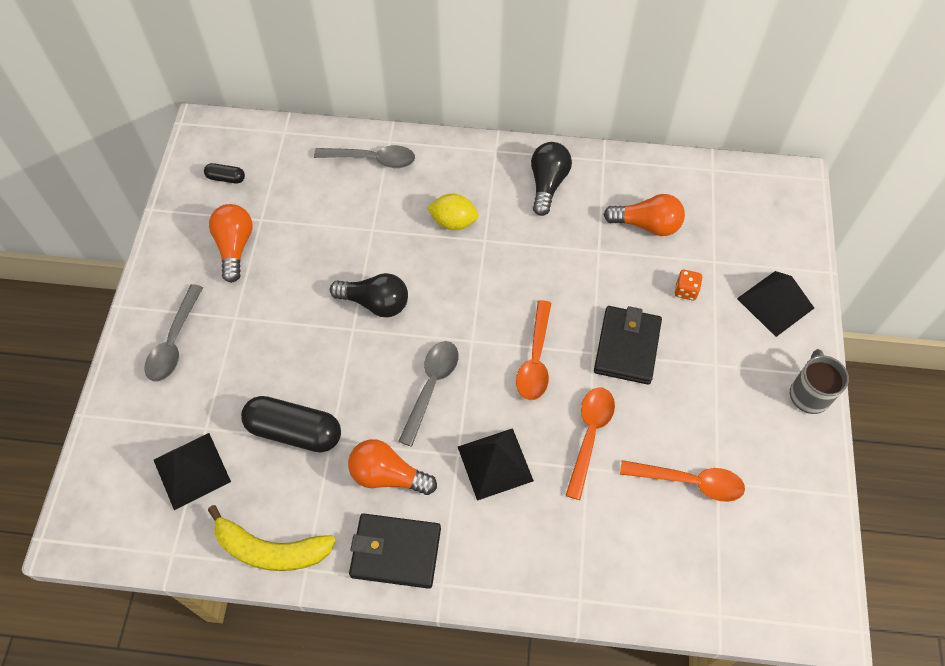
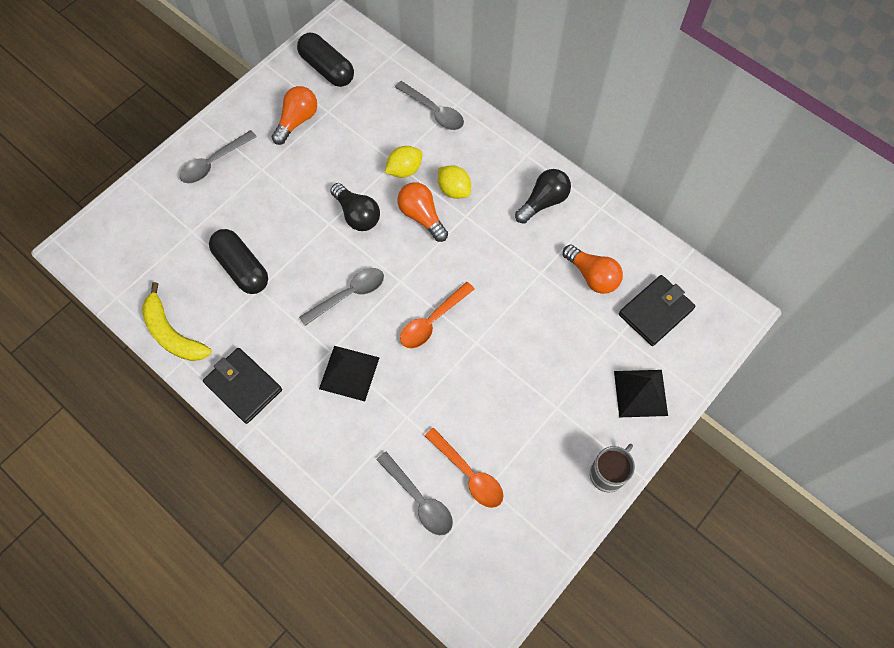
camera: 35 degrees right, 5 degrees up
(191, 470) = (164, 253): black pyramid -> none
(226, 178) = (327, 68): black capsule -> black capsule, size x2.11
(388, 231) = (404, 170): none -> yellow lemon
(388, 475) = (276, 335): orange light bulb -> orange light bulb (422, 216)
(589, 435) = (426, 397): orange spoon -> none
(627, 347) = (503, 354): black wallet -> black wallet (655, 312)
(665, 540) = (419, 499): none -> grey spoon
(685, 291) = (580, 341): orange dice -> none

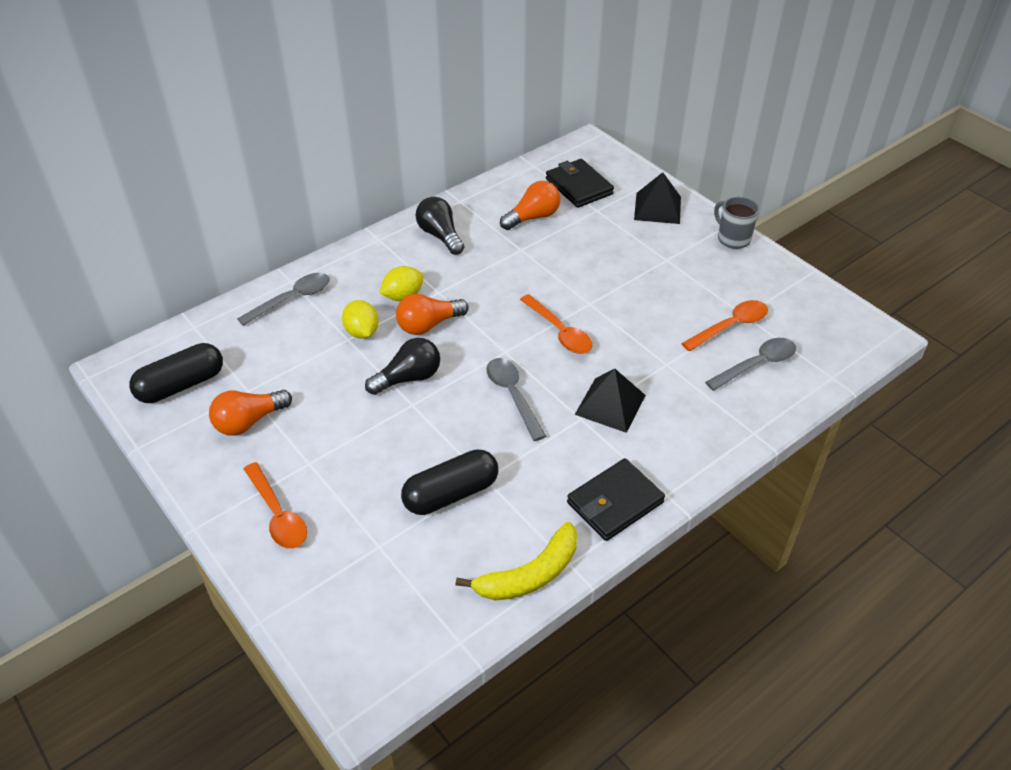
camera: 80 degrees left, 20 degrees down
(214, 163) = (278, 514): grey spoon -> orange spoon
(297, 121) = (249, 421): orange light bulb -> orange light bulb turned 75 degrees counterclockwise

